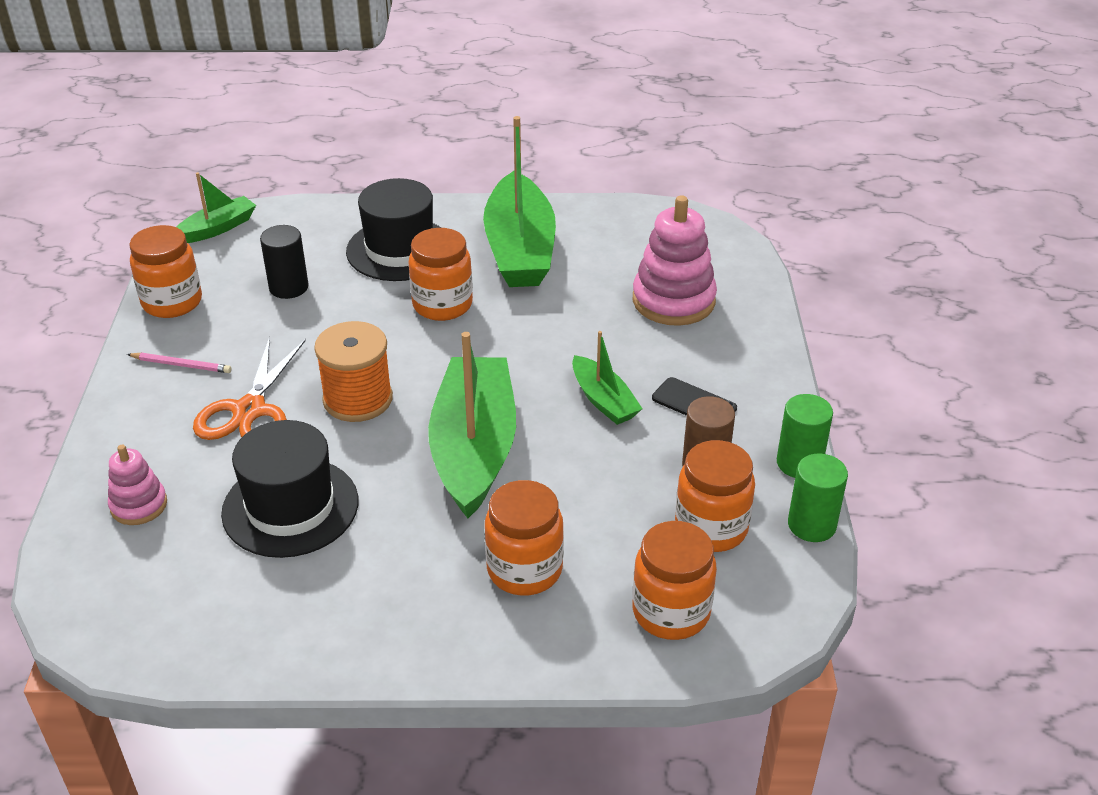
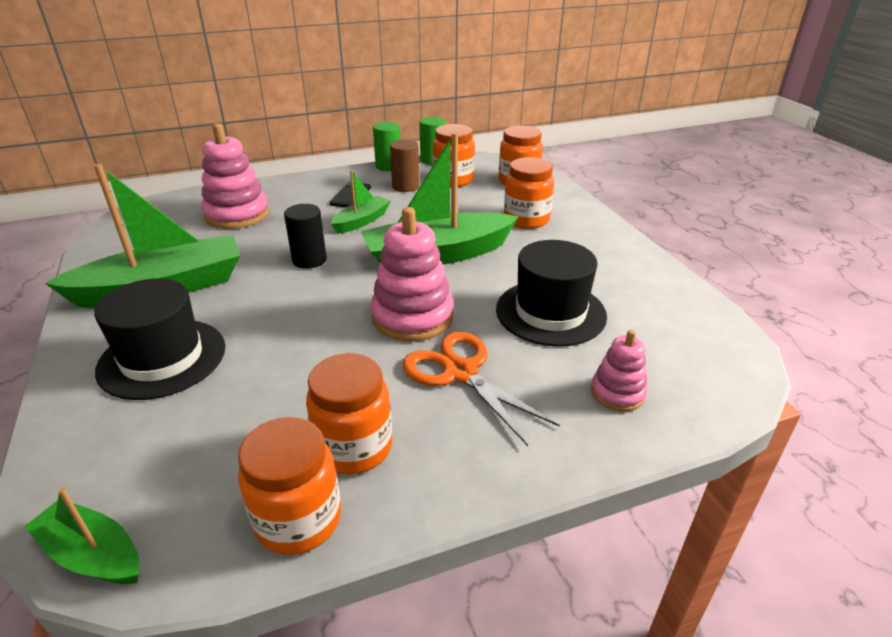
camera: 110 degrees left, 5 degrees down
(181, 365) = (419, 451): pink pencil -> none
(249, 410) = (460, 372): orange scissors -> orange scissors turned 120 degrees counterclockwise
(288, 287) = (246, 418): black cylinder -> black cylinder (309, 260)
(358, 399) = (412, 317): orange spool -> pink stacking toy
(442, 305) = (262, 308): orange jar -> orange jar (354, 447)

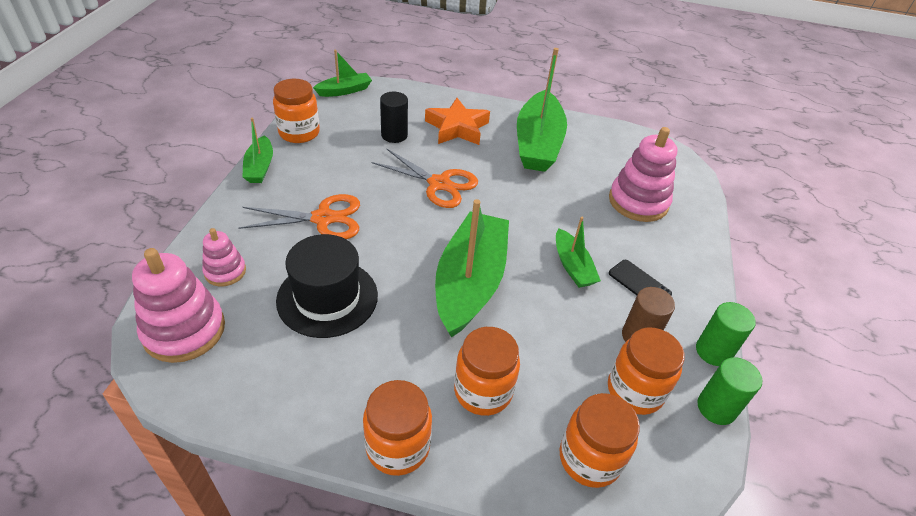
camera: 120 degrees right, 10 degrees up
(162, 358) = (457, 128): black hat -> orange star
(309, 260) = (523, 211): black cylinder -> black cylinder (394, 135)
(311, 322) = (439, 184): none -> orange scissors
(354, 447) = (318, 160): orange jar -> orange jar (398, 447)
(412, 317) = (399, 226): pink stacking toy -> pink stacking toy (184, 330)
(431, 500) = (260, 167): none -> green boat

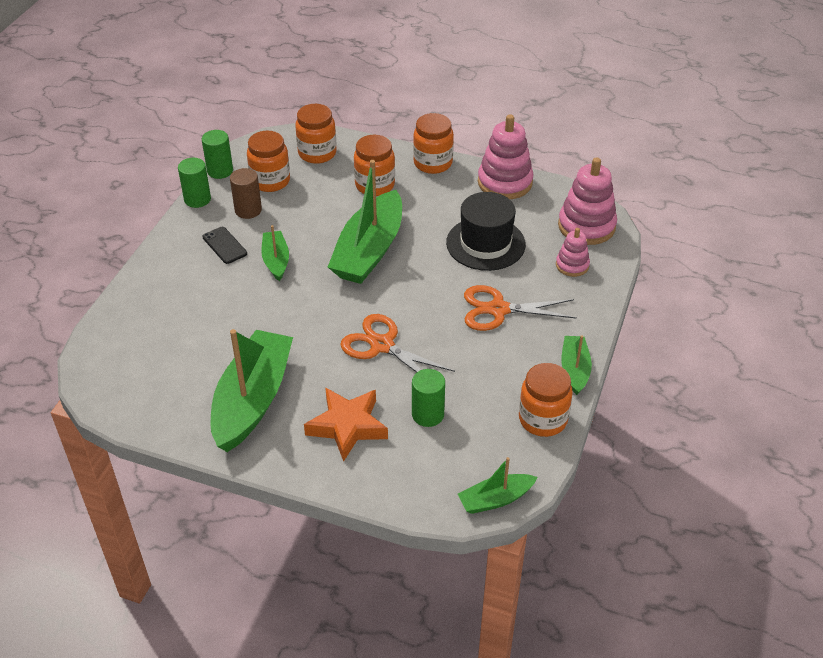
camera: 170 degrees left, 0 degrees up
(394, 135) = (428, 414): black cylinder -> green cylinder
(638, 202) = (176, 320): pink stacking toy -> pink stacking toy (505, 182)

